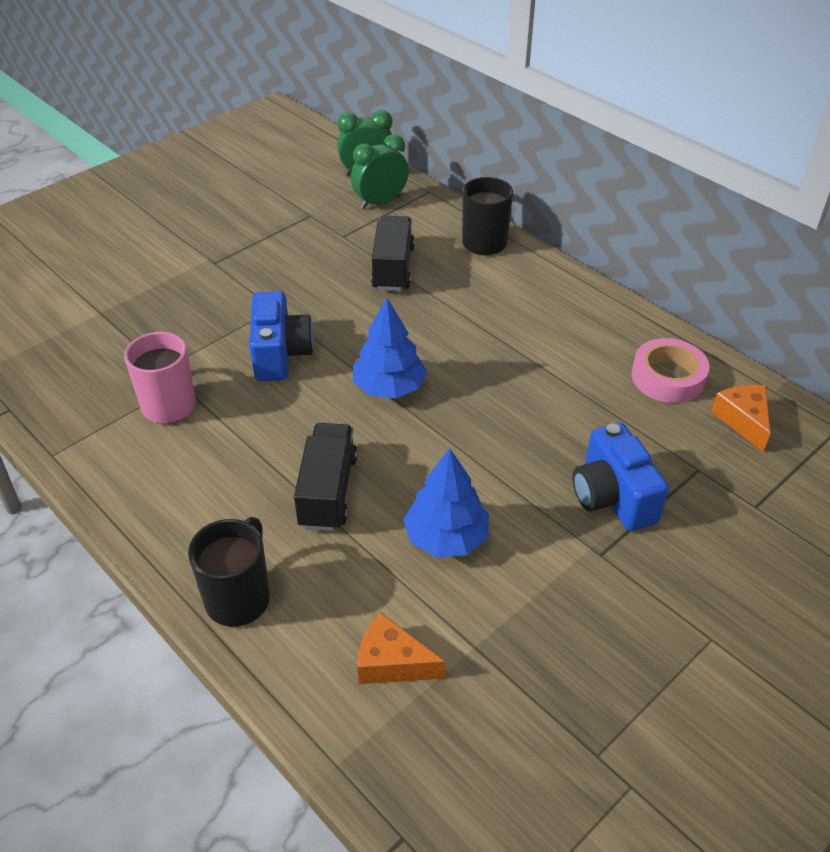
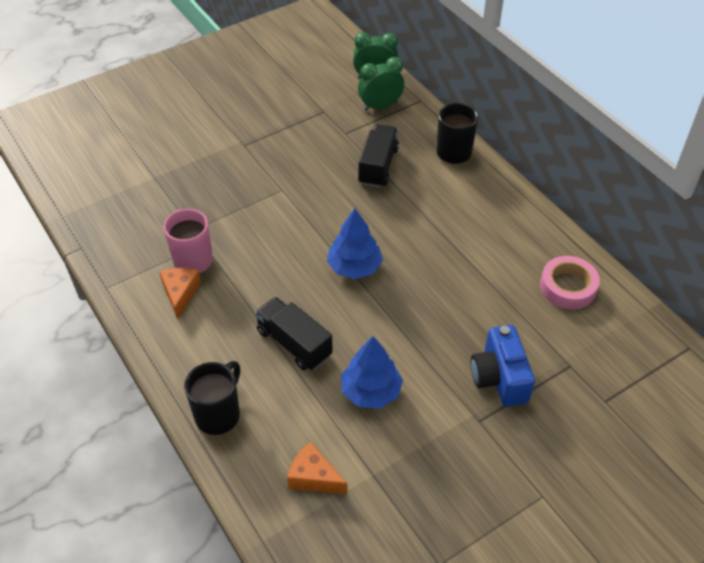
camera: 10 degrees right, 5 degrees up
(280, 354) = (280, 229): blue camera -> none
(328, 491) = (294, 343): black truck -> black truck turned 60 degrees counterclockwise
(743, 420) = (616, 331): orange cheese -> orange cheese (180, 293)

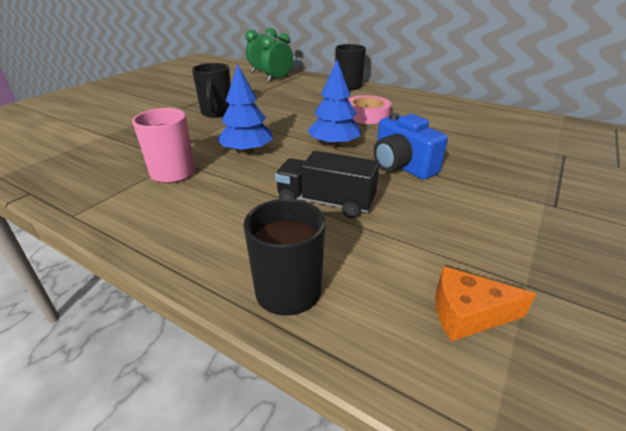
camera: 25 degrees left, 15 degrees down
(180, 293) = (171, 198): orange cheese -> none
(272, 168) = (217, 113): none -> black mug
(371, 391) = (437, 215): blue tree -> blue tree (247, 151)
(378, 166) = (301, 99): black truck -> none
(499, 378) = (528, 175): blue camera -> blue camera (401, 166)
(568, 287) = (500, 121): pink tape -> pink tape (367, 115)

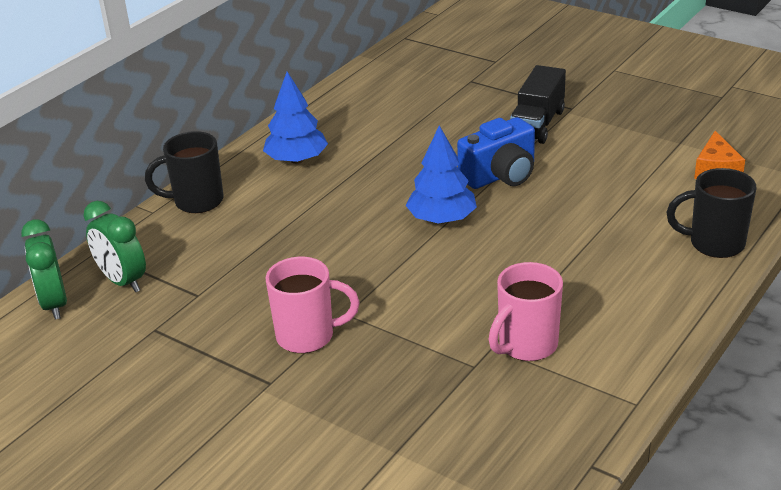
camera: 85 degrees left, 0 degrees up
(217, 113) = (308, 336): black mug -> pink mug
(247, 151) = (461, 288): blue tree -> blue tree (297, 160)
(325, 202) = (582, 226): black truck -> black truck (537, 124)
(367, 115) = (340, 190): pink tape -> none

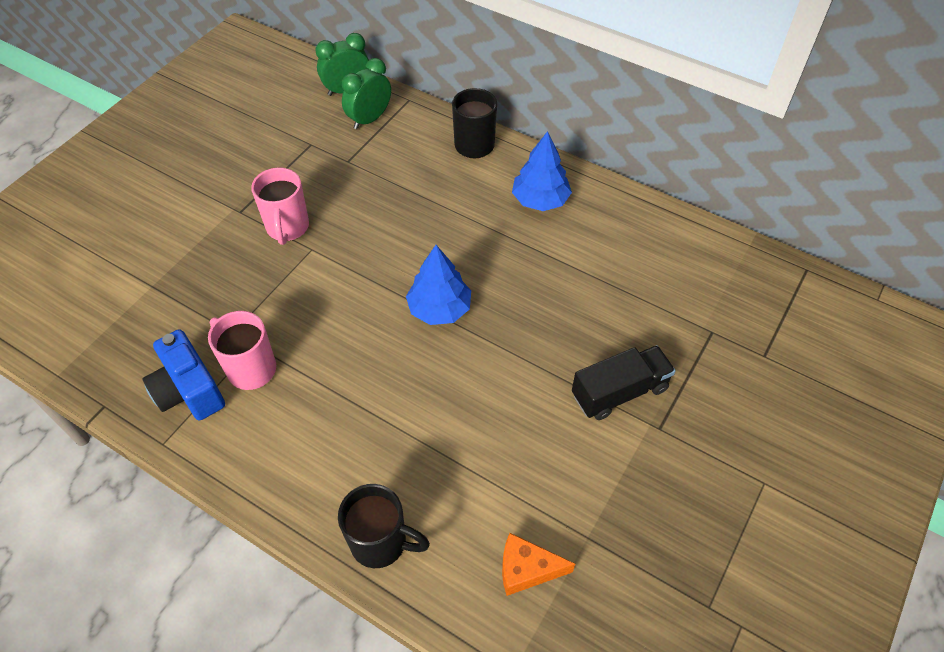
camera: 85 degrees right, 20 degrees up
(500, 176) = (513, 355): blue camera -> blue camera (189, 391)
(537, 124) = (619, 392): black truck -> black truck turned 135 degrees clockwise
(714, 244) = (381, 543): black mug -> black mug turned 105 degrees clockwise

